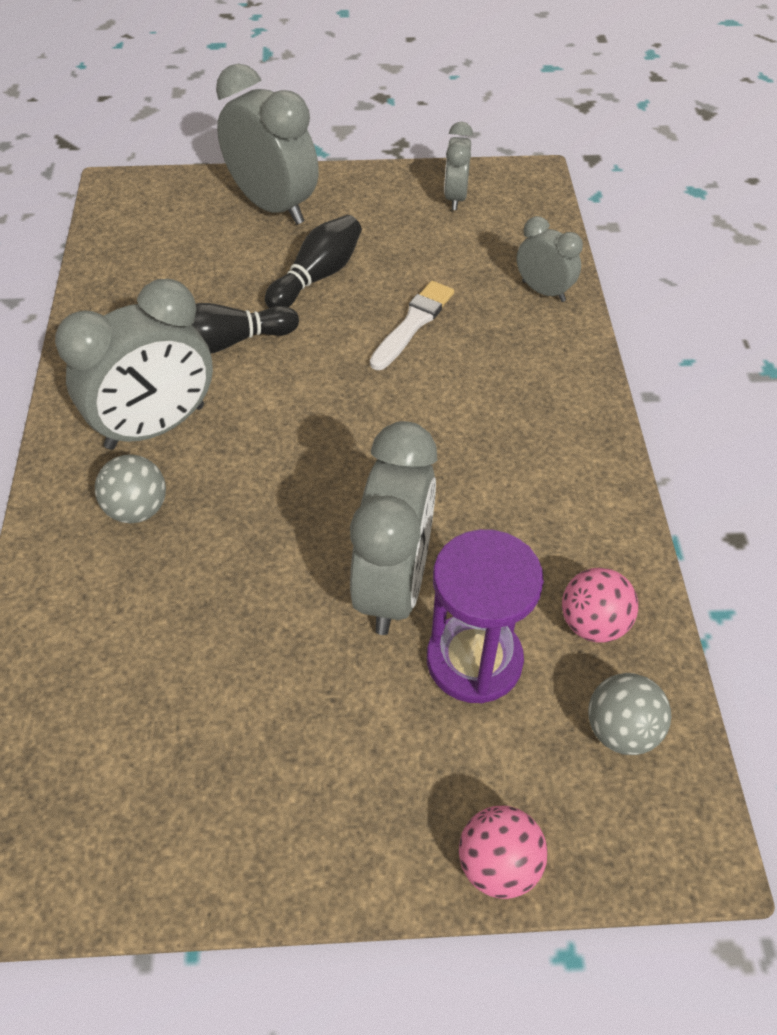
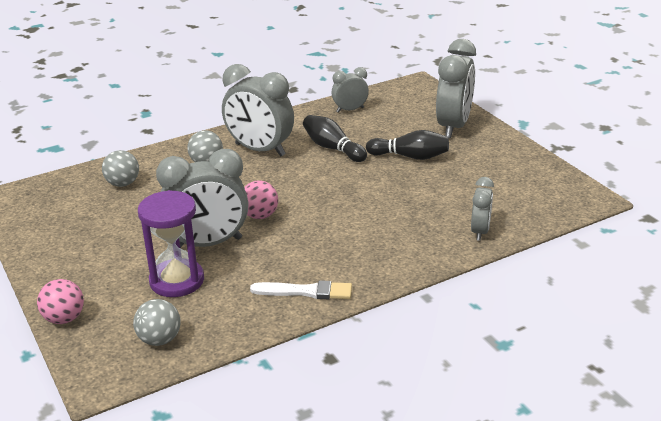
camera: 65 degrees right, 20 degrees down
(107, 655) = (123, 183): none -> grey ball
(413, 324) = (403, 196): white brush -> white brush (305, 291)
(455, 198) = (533, 178): grey clock -> grey clock (350, 110)
(593, 623) = (224, 314): pink ball -> pink ball (260, 215)

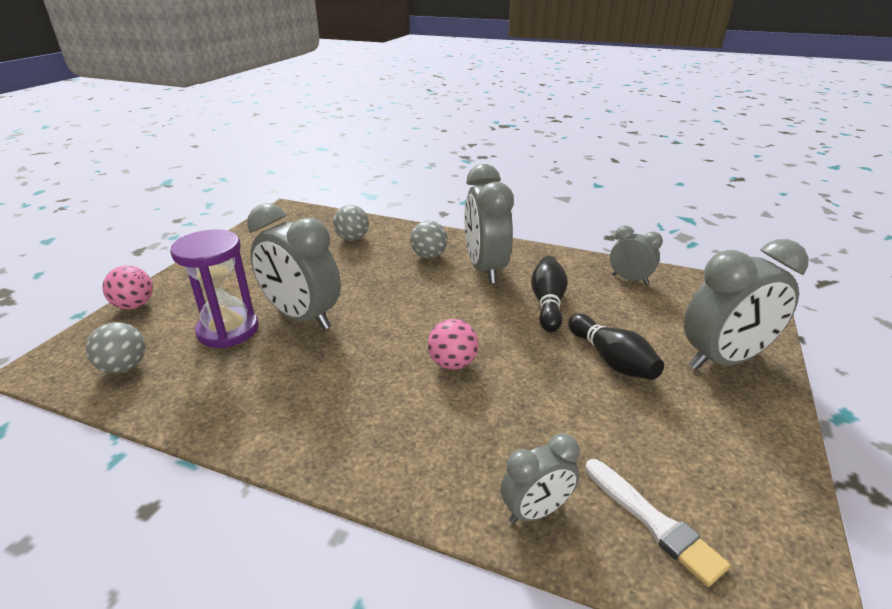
camera: 50 degrees right, 0 degrees up
(260, 215) = (378, 321): pink ball -> pink ball (452, 364)
(305, 291) = (266, 419): white brush -> white brush (653, 521)

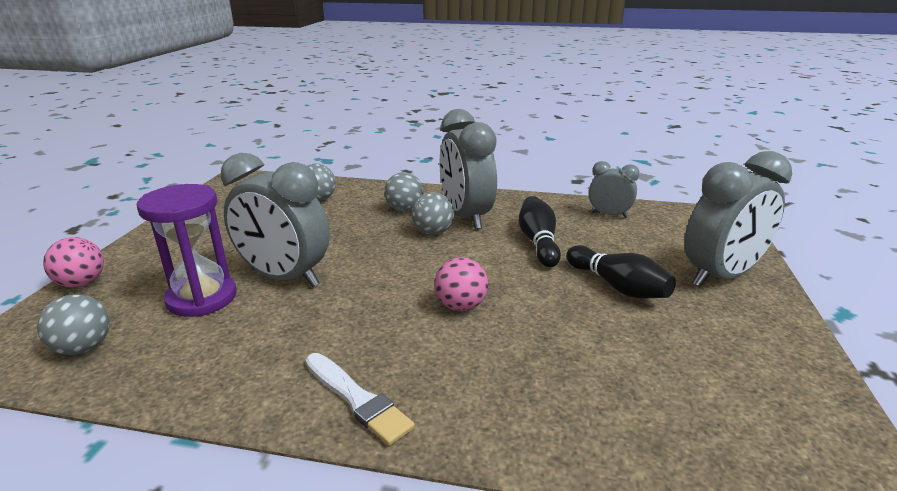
camera: 10 degrees left, 5 degrees down
(449, 283) = (433, 232): none -> grey ball
(536, 511) = (593, 436): grey clock -> none
(653, 521) = (711, 430): white brush -> white brush (357, 399)

